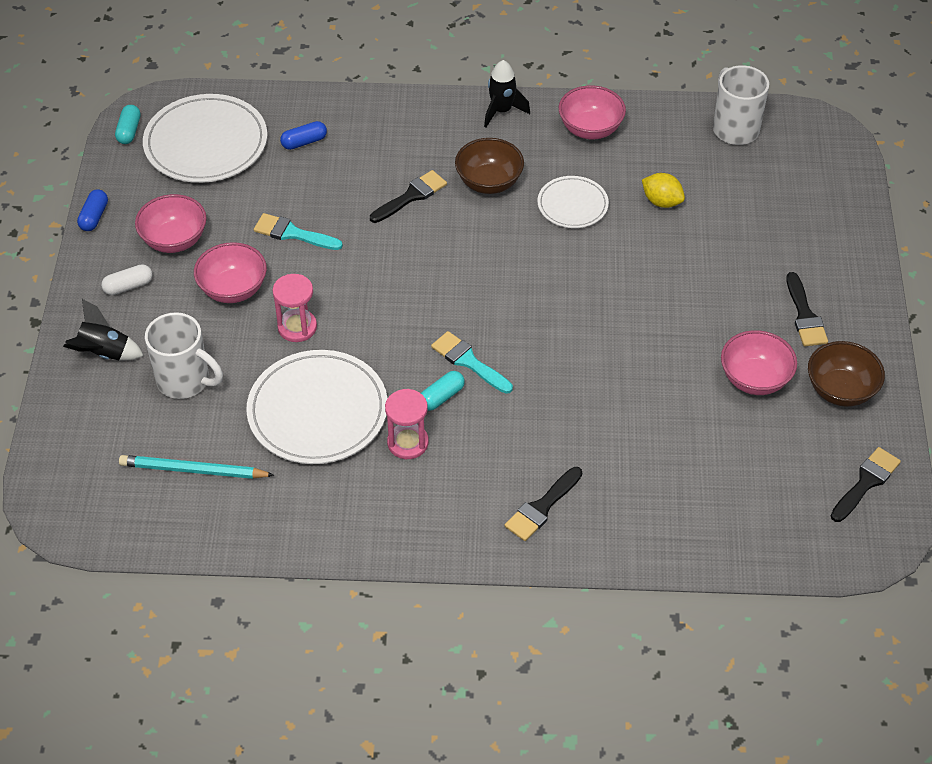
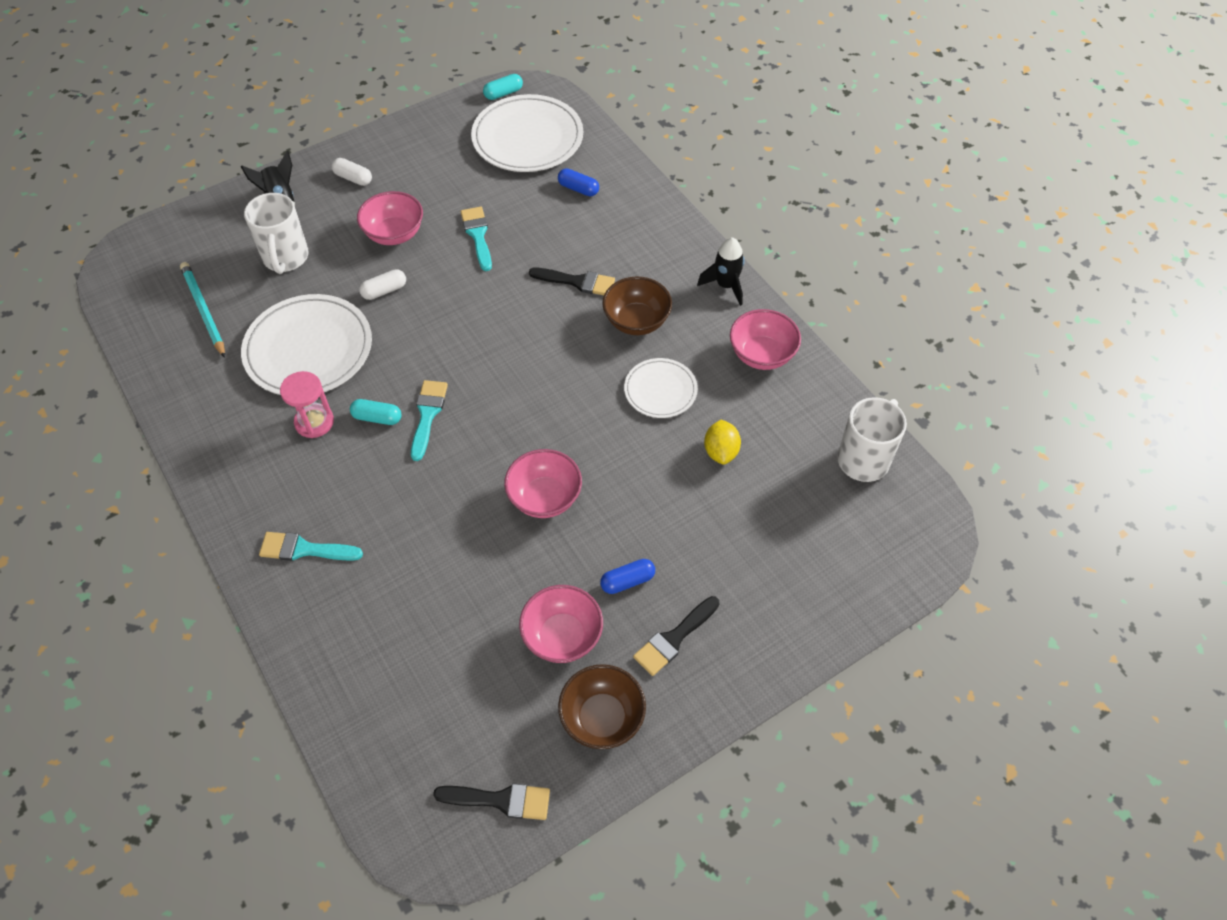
camera: 55 degrees right, 5 degrees up
(94, 217) = (405, 124): blue capsule -> blue capsule (627, 581)
(174, 240) = (417, 176): pink bowl -> pink bowl (544, 498)
(297, 327) = (384, 291): pink hourglass -> white capsule
(542, 507) = (304, 549): black brush -> turquoise brush

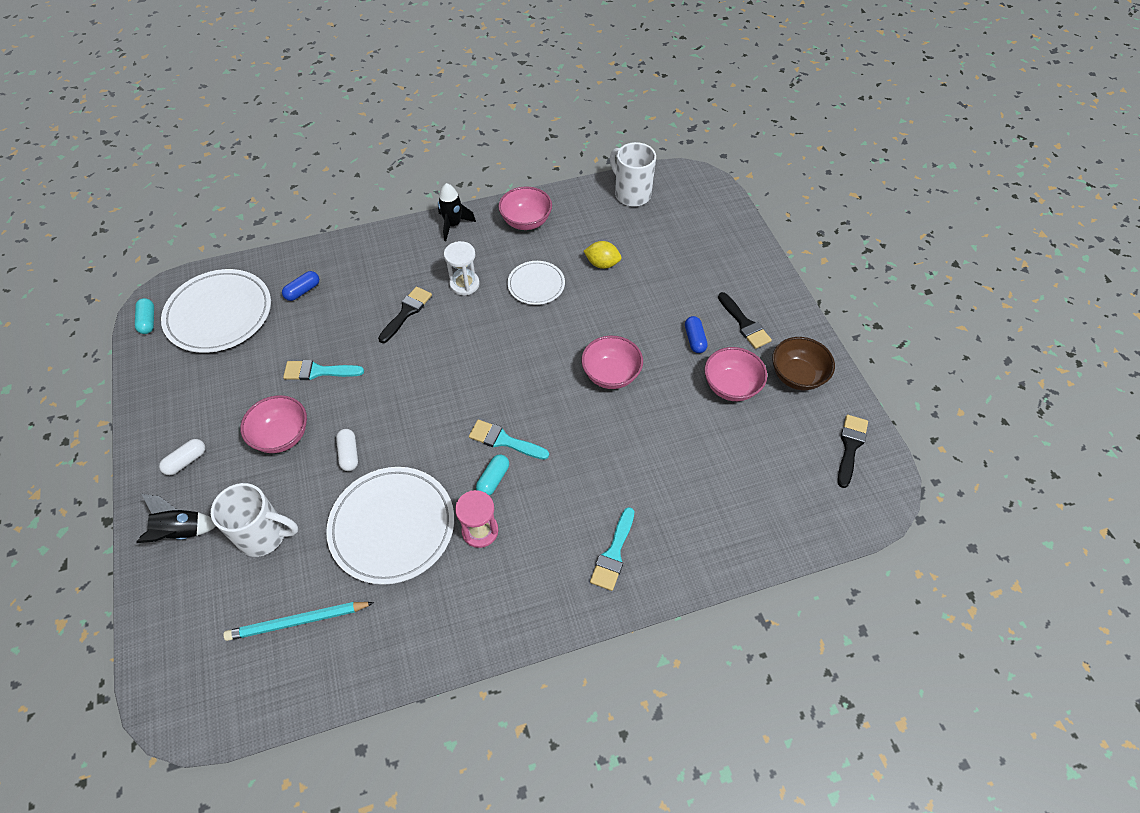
camera: 75 degrees left, 0 degrees up
(636, 321) = (464, 284): brown bowl -> white hourglass

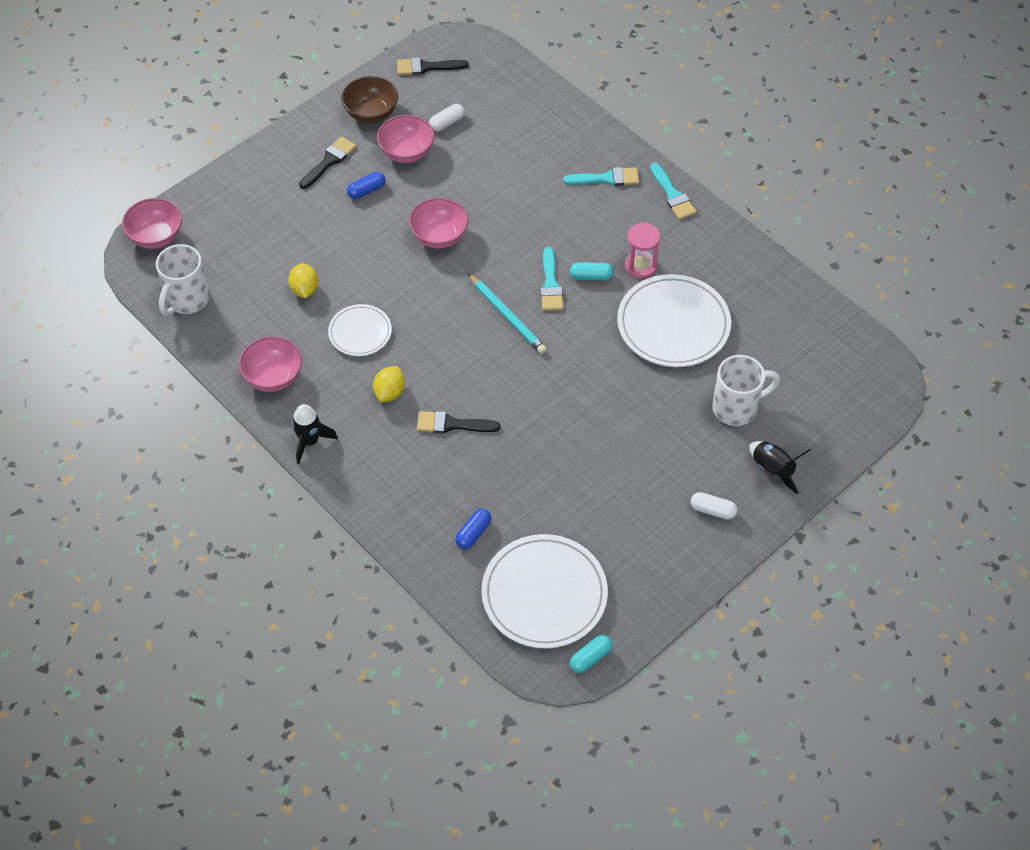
camera: 115 degrees left, 0 degrees up
(264, 535) = (736, 408): white mug -> white mug turned 90 degrees clockwise
(282, 436) = (644, 450): pink bowl -> pink bowl (156, 236)
(298, 622) = (783, 345): turquoise pencil -> turquoise pencil (507, 316)
(303, 291) = (473, 533): blue capsule -> blue capsule turned 75 degrees counterclockwise
(318, 371) = (561, 461): turquoise brush -> turquoise brush (672, 195)
(349, 454) = (630, 389): white capsule -> white capsule (447, 123)
(464, 284) = (390, 392): white hourglass -> yellow lemon

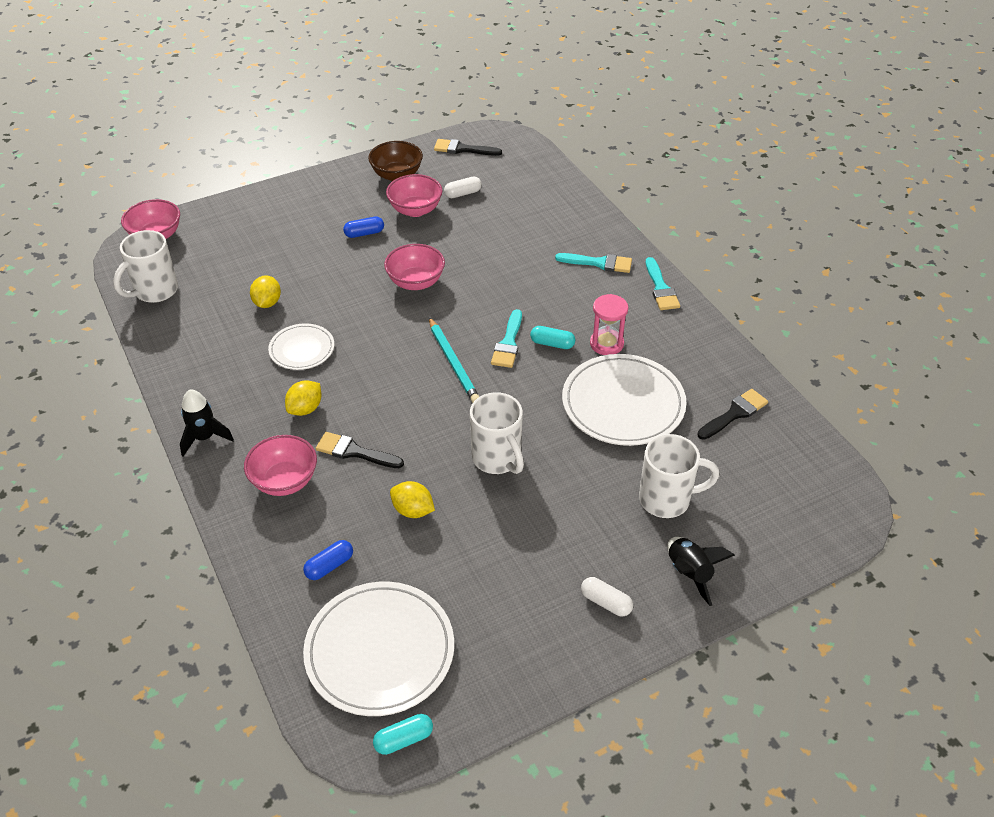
camera: 15 degrees right, 10 degrees down
(273, 377) = (199, 372): pink bowl -> pink bowl (284, 481)
(329, 161) = (341, 205): black brush -> black brush (734, 413)
(525, 467) = (413, 510): none -> yellow lemon
(580, 402) = (497, 459): none -> white mug

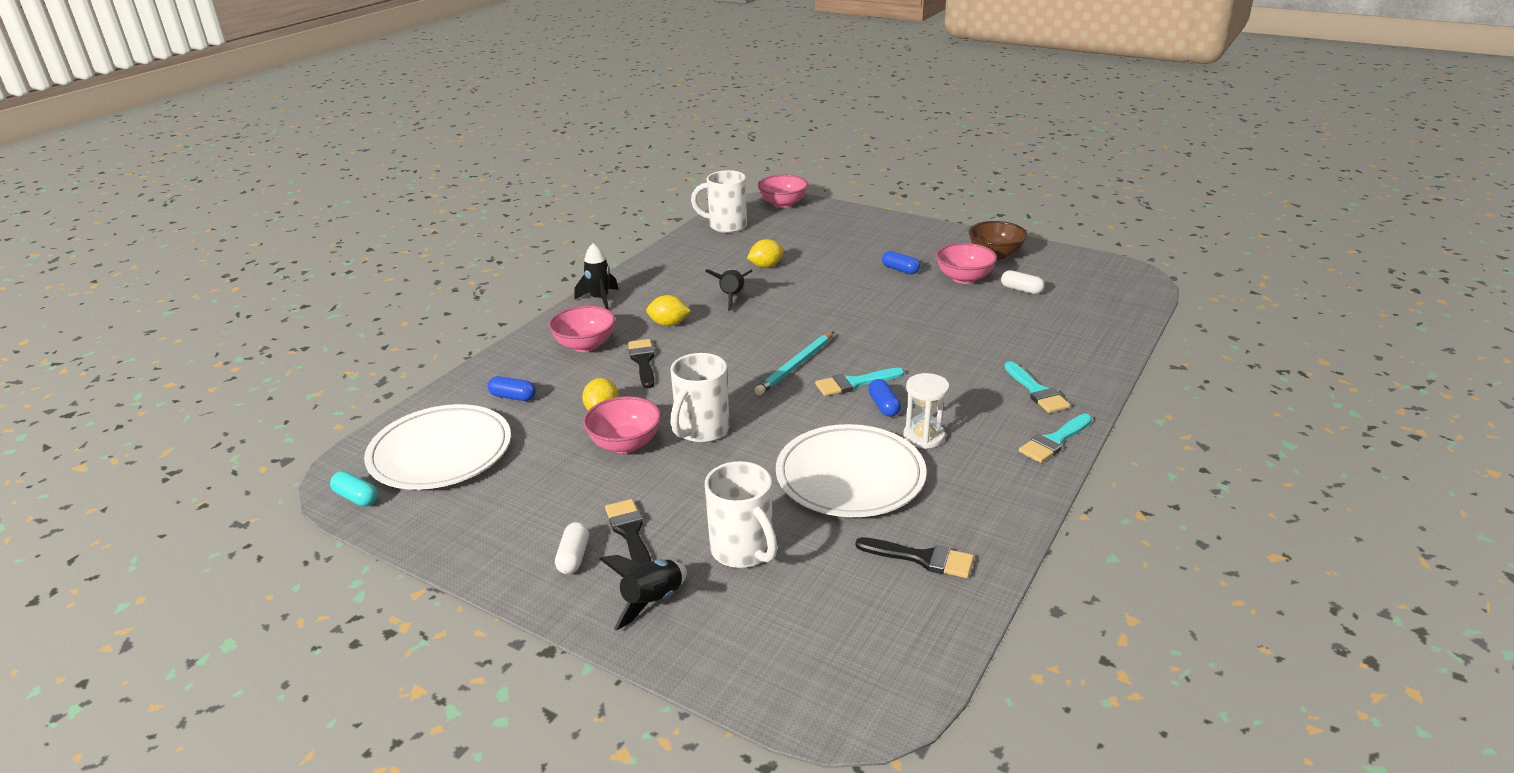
camera: 60 degrees right, 15 degrees down
(302, 349) = (732, 298): white plate -> black rocket
(416, 282) = (873, 312): pink bowl -> pink bowl (625, 444)
(463, 149) = (1082, 267): black brush -> black brush (630, 533)
(552, 344) = (884, 406): turquoise capsule -> blue capsule
(606, 344) = (924, 436): pink hourglass -> white hourglass

